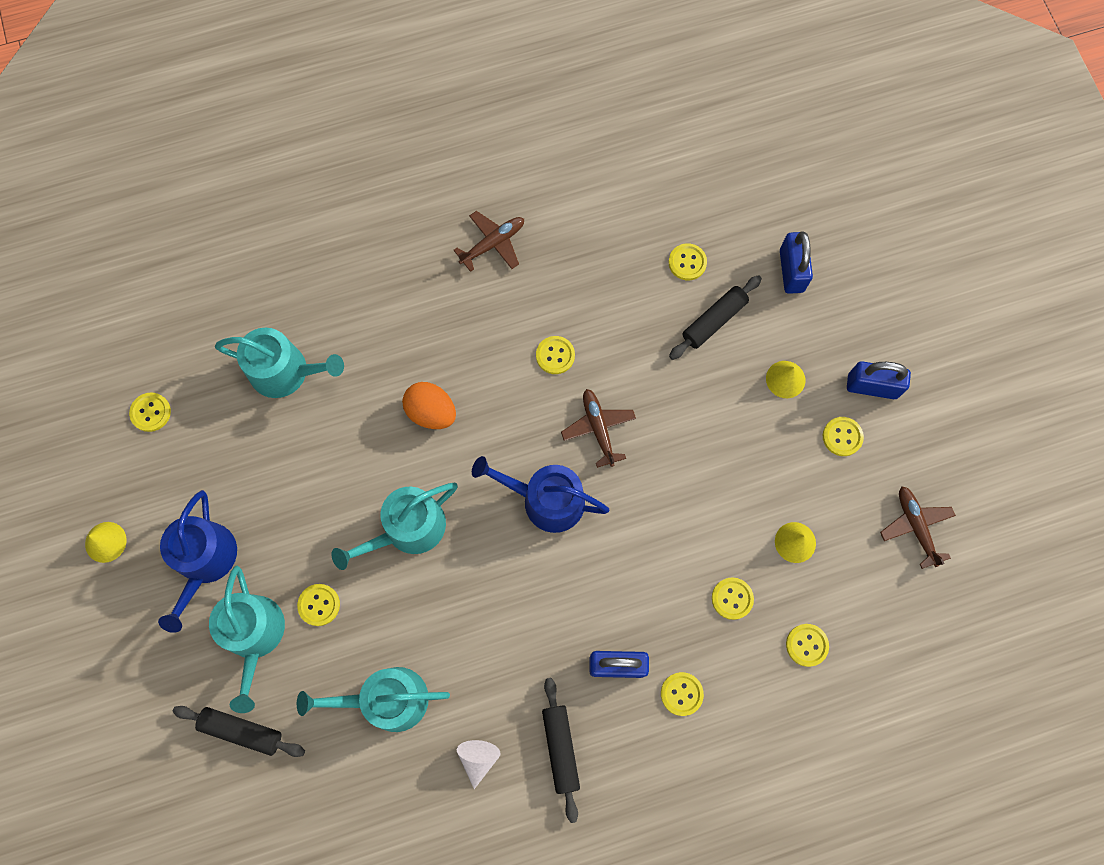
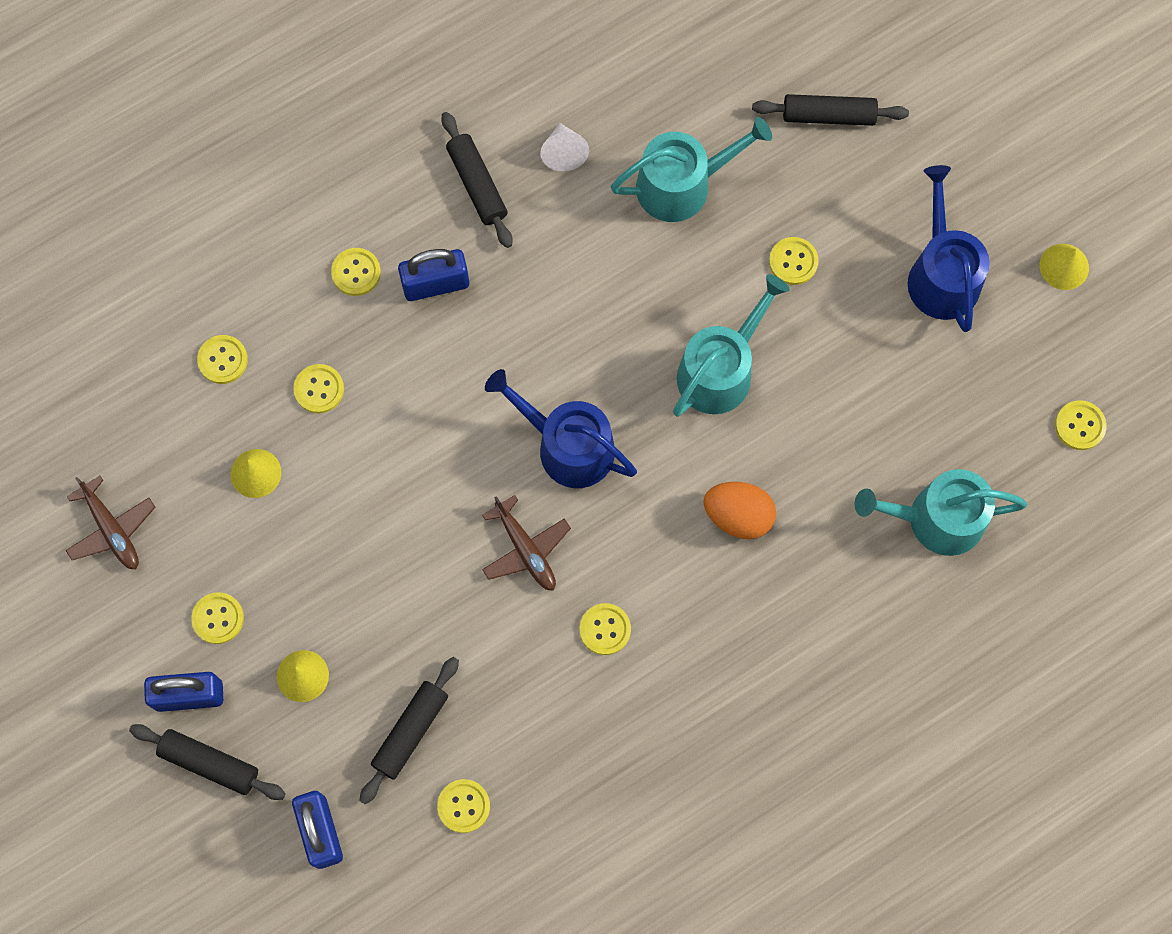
camera: 165 degrees right, 0 degrees up
(254, 636) = (853, 211): turquoise watering can -> none
(493, 244) = (731, 763): brown plane -> none
(545, 500) = (567, 446): blue watering can -> blue watering can turned 150 degrees counterclockwise
(863, 335) = (210, 763): none -> black rolling pin

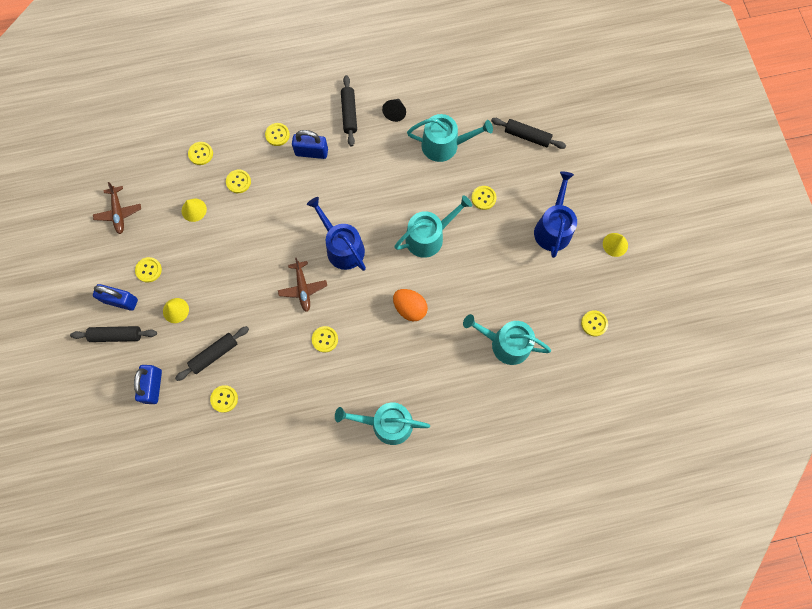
camera: 20 degrees right, 0 degrees up
(210, 763) = (116, 335): black rolling pin -> black rolling pin turned 45 degrees counterclockwise
(563, 153) = (395, 112): white cone -> black cone
(779, 742) = (386, 423): none -> turquoise watering can

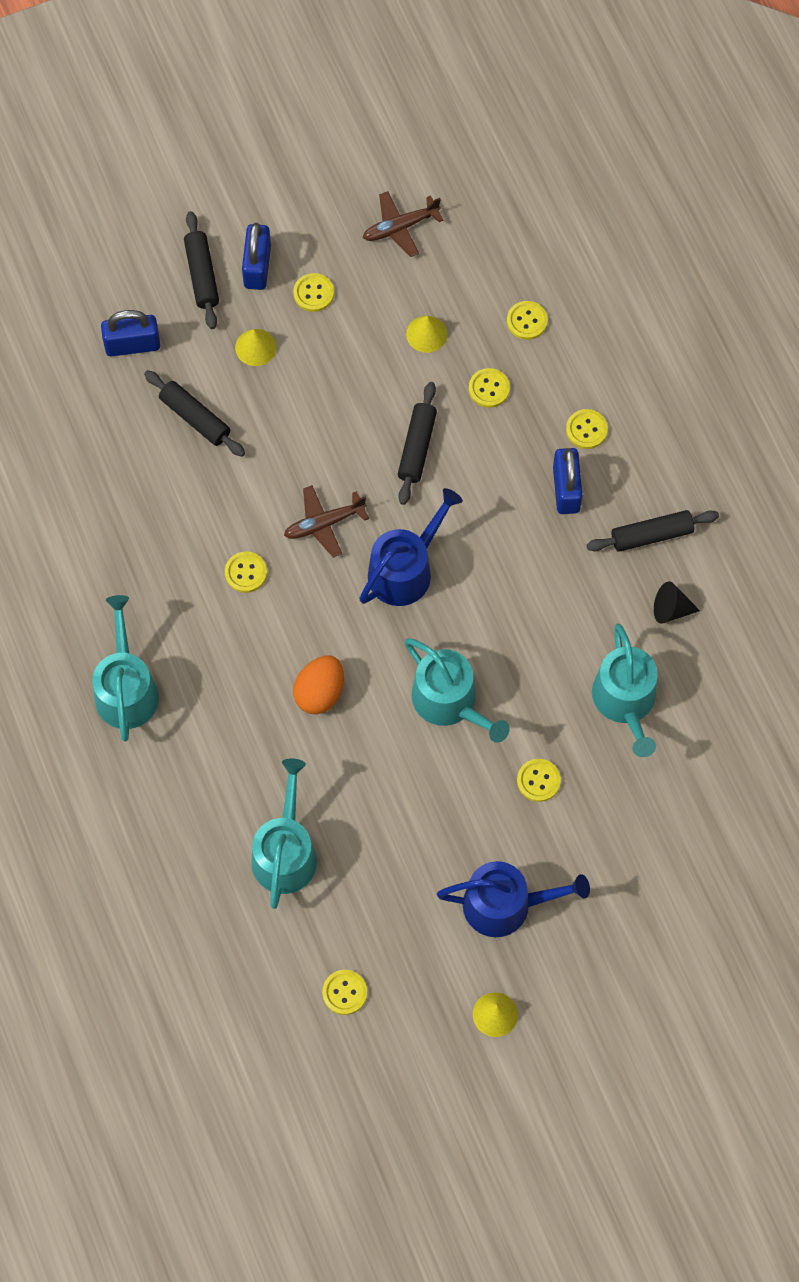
camera: 80 degrees right, 5 degrees down
(224, 399) = (129, 447): yellow button -> none
(527, 136) = (673, 838): black rolling pin -> black rolling pin (417, 447)

